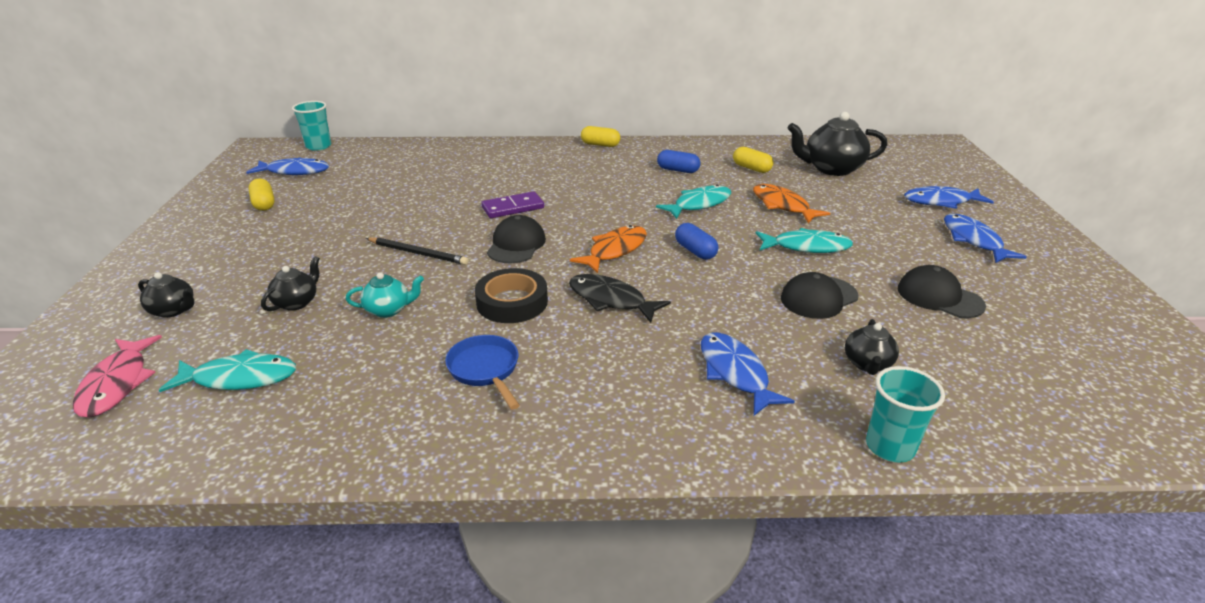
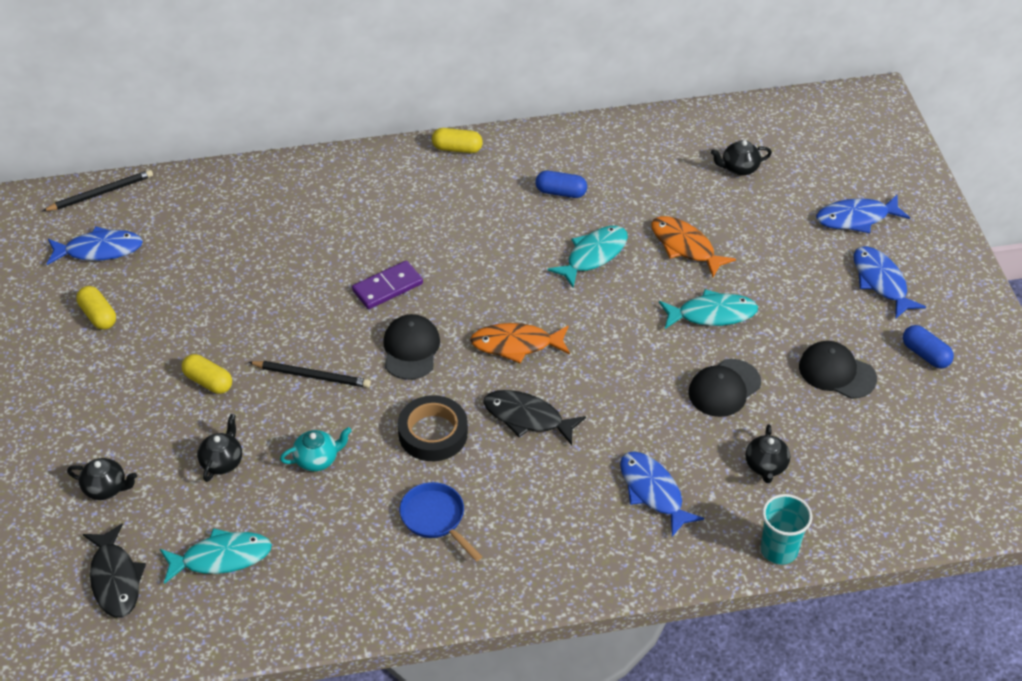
camera: 10 degrees left, 15 degrees up
(117, 384) = (115, 579): pink fish -> black fish
(318, 146) = (100, 193): turquoise cup -> black pencil
(615, 250) = (516, 345): orange fish -> orange fish turned 120 degrees counterclockwise
(695, 251) = (599, 335): blue capsule -> blue capsule (925, 354)
(751, 168) = (646, 178): yellow capsule -> yellow capsule (208, 382)
(831, 169) = (739, 168): black teapot -> black teapot, size x0.53

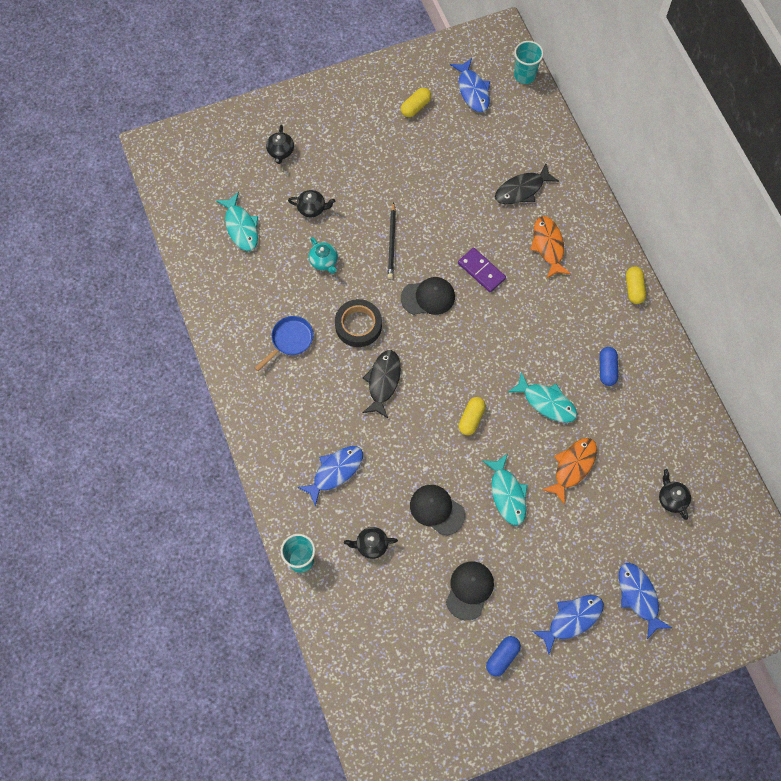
camera: 80 degrees right, 20 degrees up
(100, 193) = (524, 75): black pencil -> turquoise cup
(115, 579) = (217, 176): black fish -> black fish (522, 189)
(208, 382) = (374, 184): yellow capsule -> yellow capsule (471, 419)
(516, 345) = (447, 363): orange fish -> orange fish (548, 246)

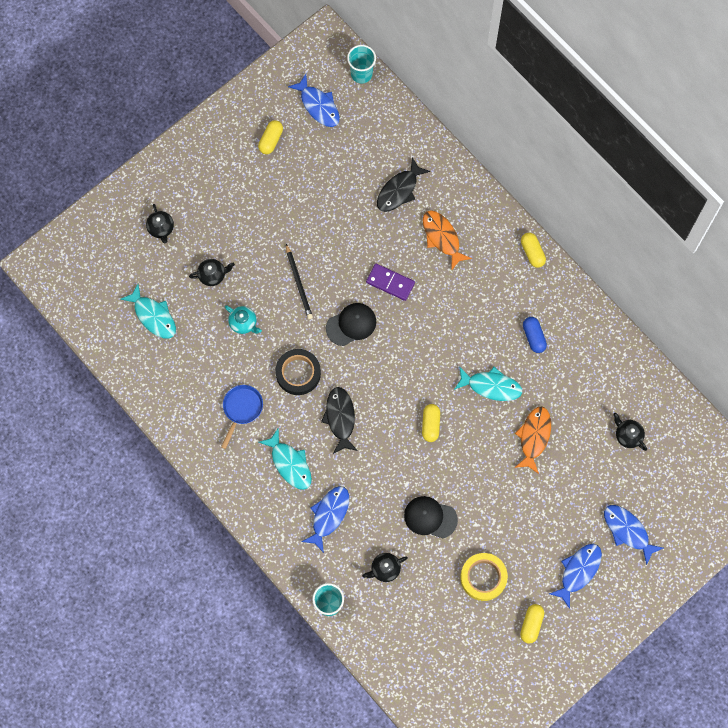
camera: 20 degrees left, 5 degrees up
(469, 590) = (483, 577): black cap -> yellow tape
(502, 657) = (531, 624): blue capsule -> yellow capsule
(507, 494) = (486, 481): turquoise fish -> turquoise fish (289, 463)

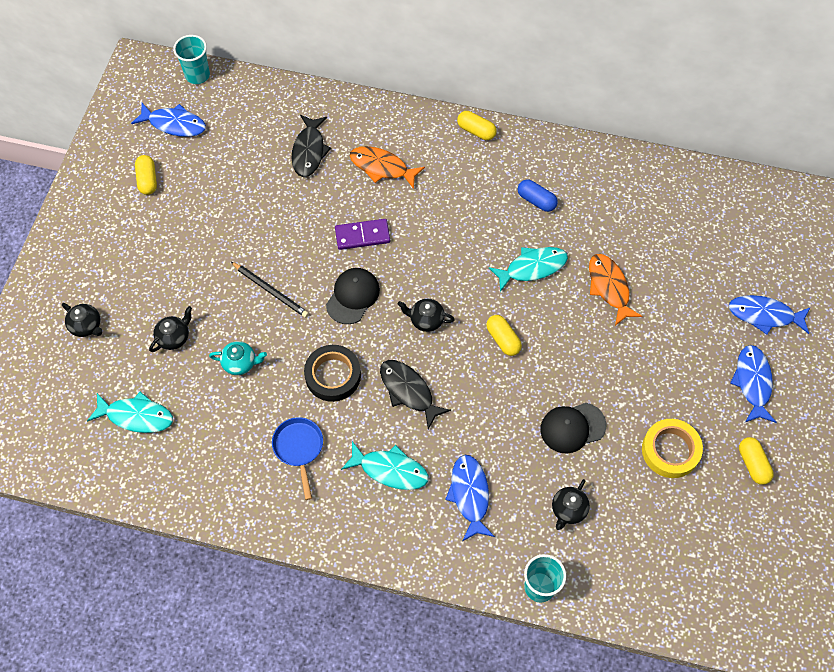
camera: 35 degrees left, 10 degrees down
(627, 435) = (691, 231): black teapot -> black teapot (426, 320)

